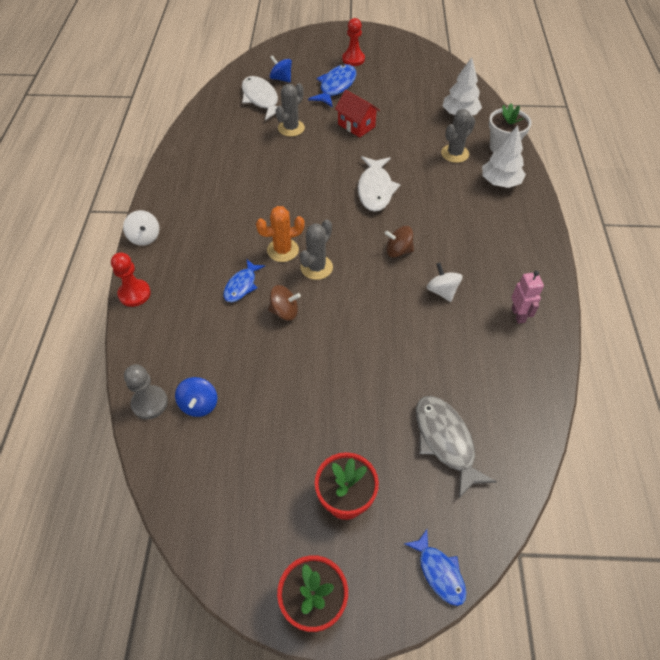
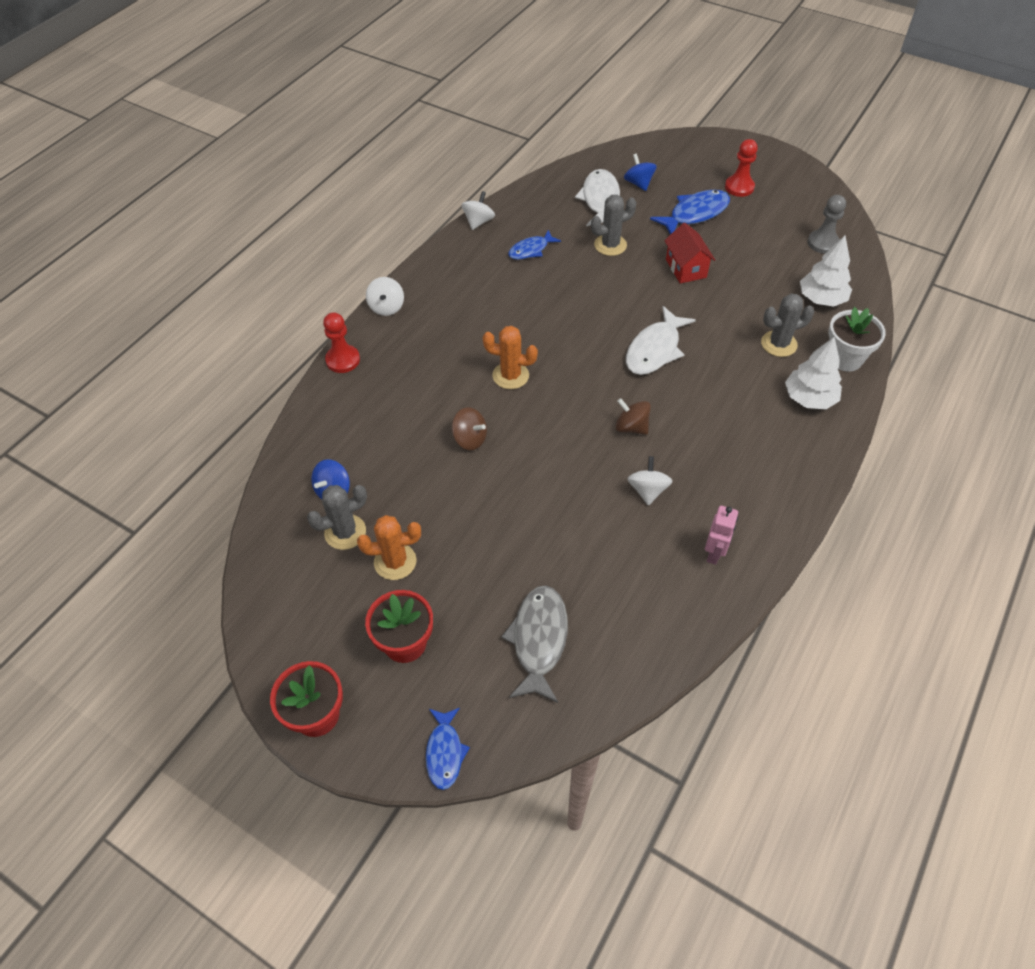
camera: 30 degrees right, 0 degrees up
(150, 403) = (292, 469): grey pawn -> grey pawn (823, 243)
(177, 145) = (478, 222): none -> white spinning top
(241, 285) = (446, 395): blue fish -> blue fish (531, 250)
(291, 437) = (395, 562): none -> orange cactus
(316, 267) = (532, 408): grey cactus -> grey cactus (345, 532)

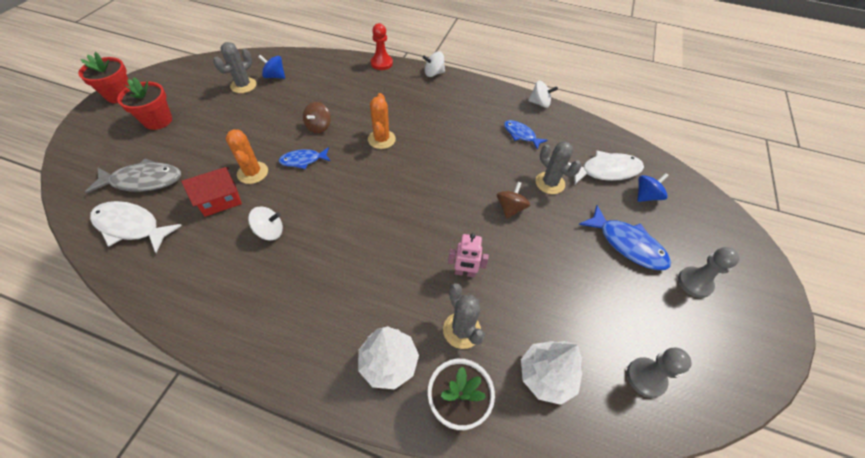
camera: 75 degrees right, 0 degrees up
(345, 532) = (243, 85): grey cactus -> grey cactus turned 75 degrees clockwise
(395, 562) = (218, 108): orange cactus -> orange cactus (252, 173)
(445, 752) = (75, 147): blue fish -> blue fish (303, 160)
(631, 427) = (337, 215): brown spinning top -> brown spinning top (510, 208)
(655, 350) = (428, 225): white fish -> white fish (131, 226)
(686, 268) = (543, 241): red house -> red house (220, 200)
(714, 553) = (200, 283): pink robot -> pink robot (465, 273)
(739, 187) = (694, 283): red pawn -> grey pawn

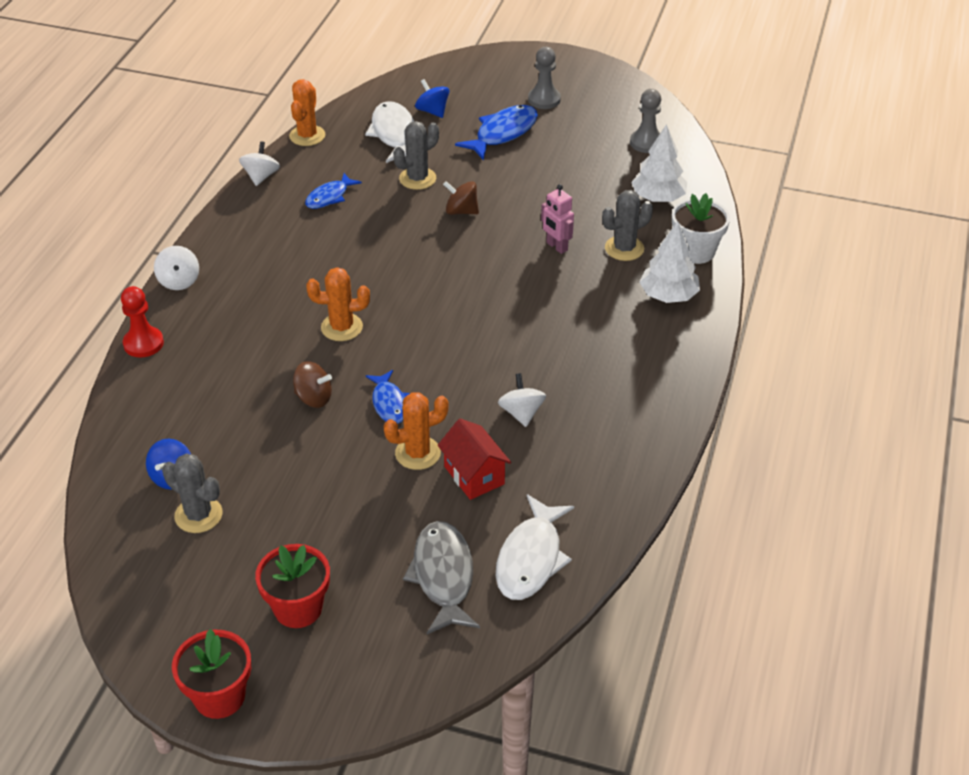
camera: 90 degrees left, 10 degrees down
(465, 273) = (556, 247): pink robot -> pink robot turned 135 degrees clockwise
(591, 124) = (307, 136): none -> orange cactus

